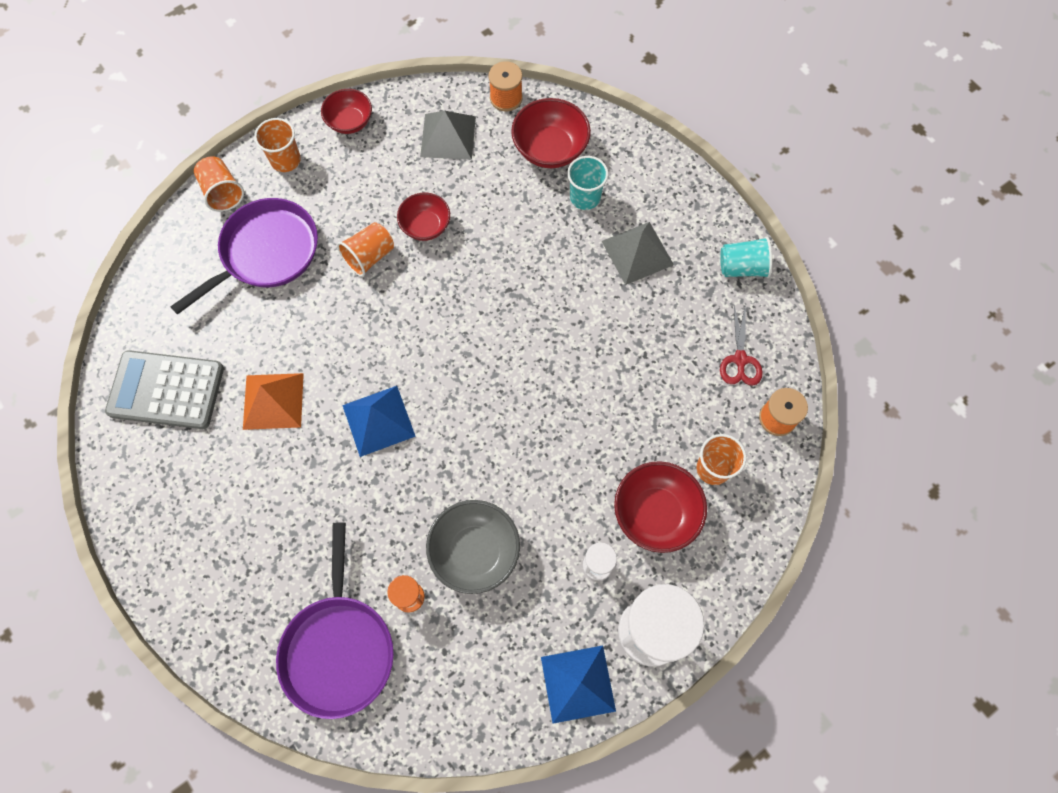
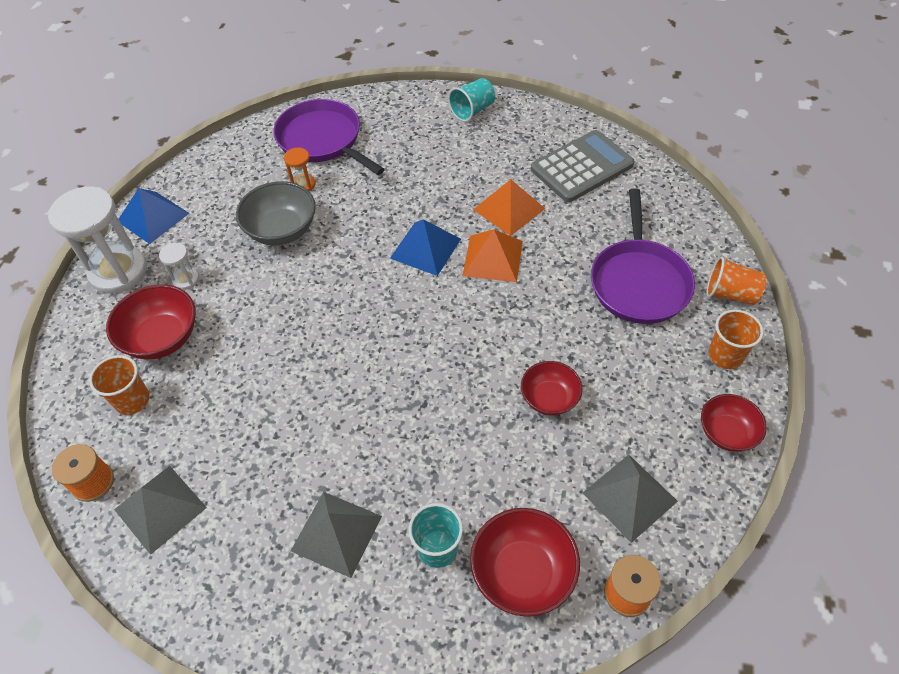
camera: 140 degrees right, 15 degrees down
(339, 364) = (493, 258): none -> orange pyramid
(369, 256) = (562, 339): orange cup -> none
(740, 359) = (160, 508): red scissors -> grey pyramid
(742, 267) = (214, 608): turquoise cup -> turquoise cup (472, 111)

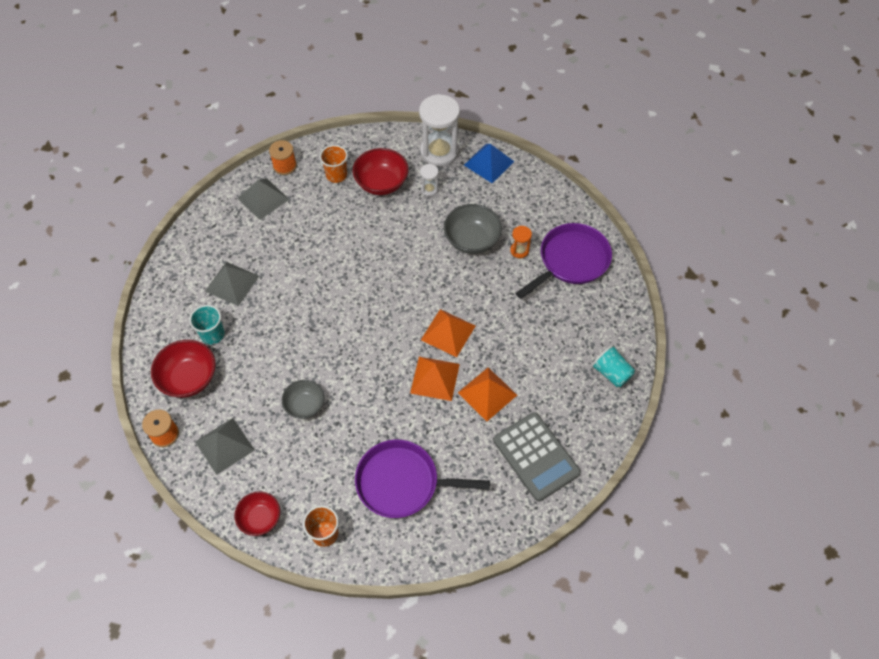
camera: 90 degrees right, 5 degrees up
(425, 248) = (448, 332): blue pyramid -> orange pyramid
(549, 398) = (305, 405): red bowl -> grey bowl
(730, 294) = (383, 552): orange cup -> none

